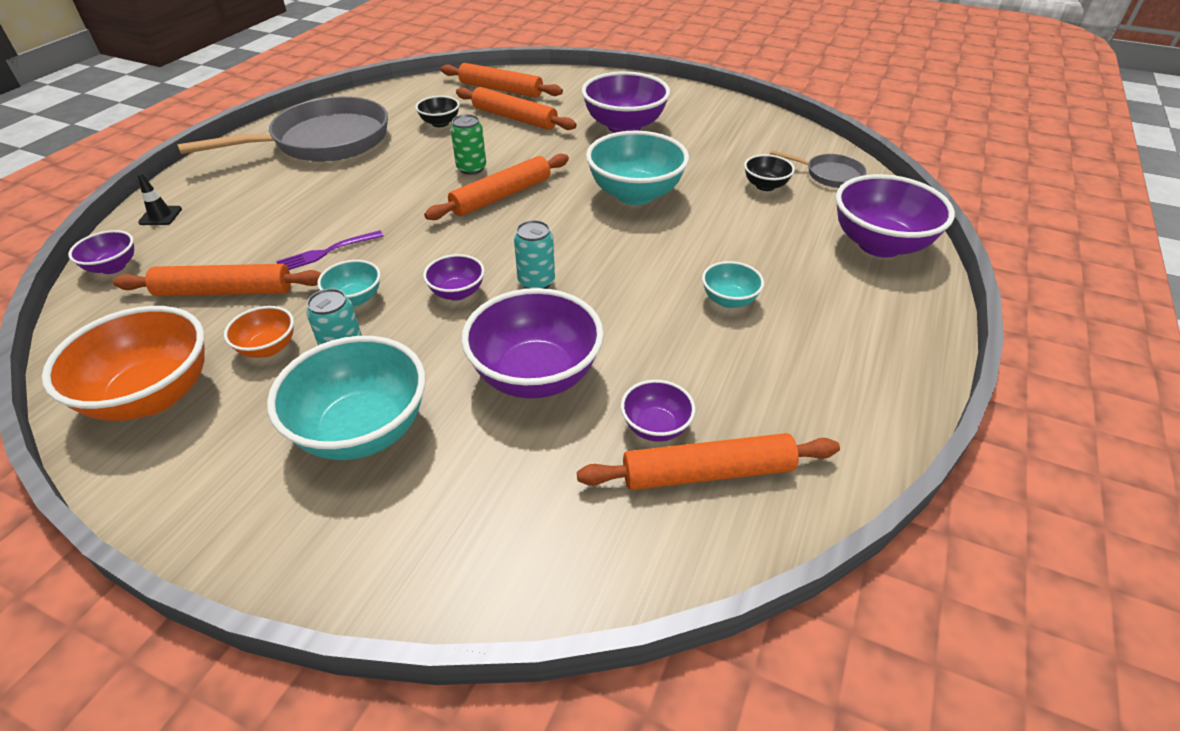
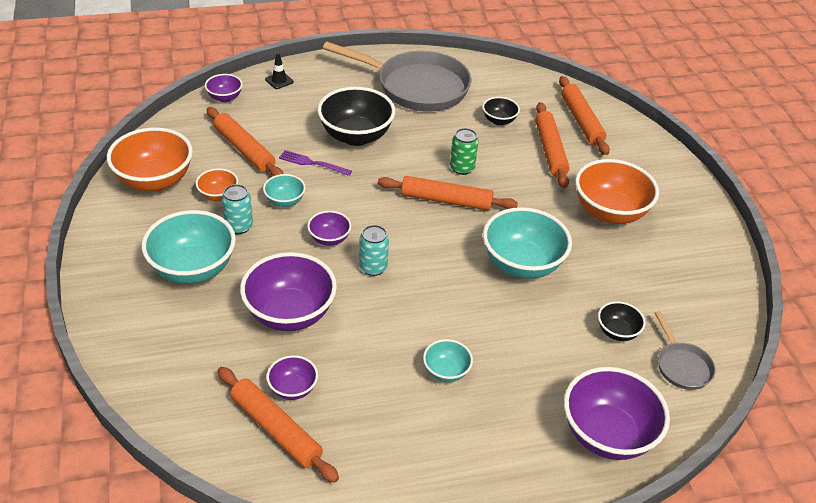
camera: 50 degrees right, 0 degrees up
(332, 206) = (356, 136): none -> black bowl
(624, 126) = (609, 212): purple bowl -> orange bowl

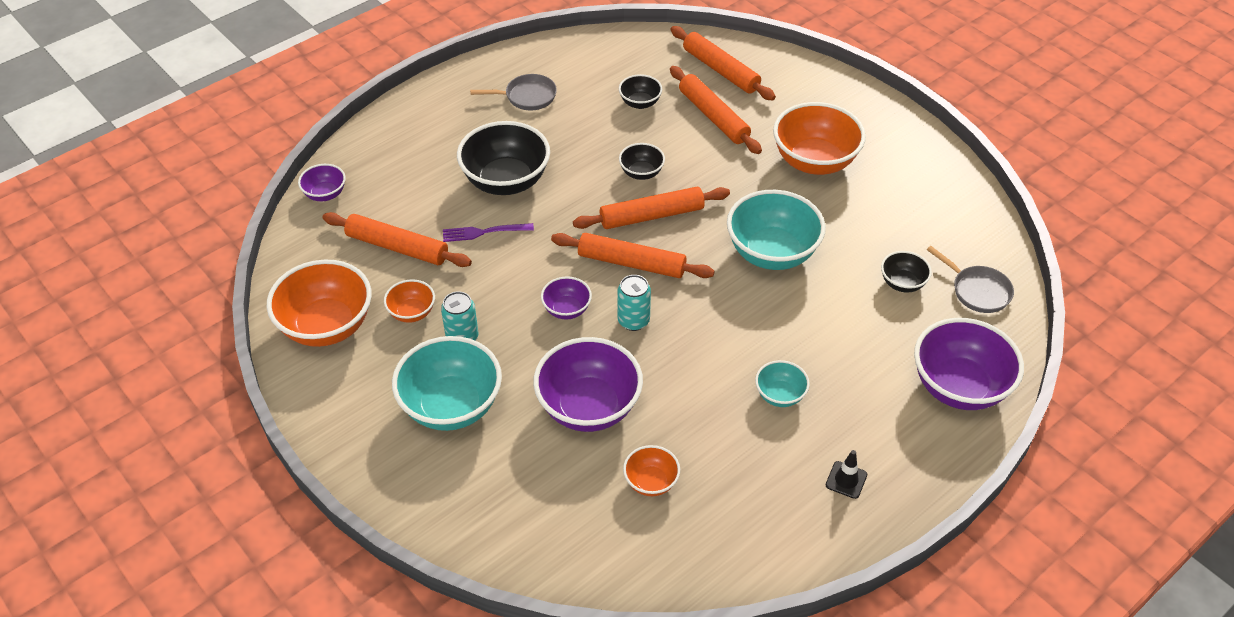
camera: 25 degrees left, 5 degrees up
(276, 429) = (666, 529): orange rolling pin -> orange rolling pin (631, 263)
(279, 80) = (370, 148): black traffic cone -> black traffic cone (846, 480)
(285, 201) = (488, 288): turquoise bowl -> none
(293, 389) = (651, 482): purple bowl -> orange bowl
(417, 87) = (527, 97): grey pan -> grey pan, size x0.46
(462, 168) = (641, 173): green can -> black bowl

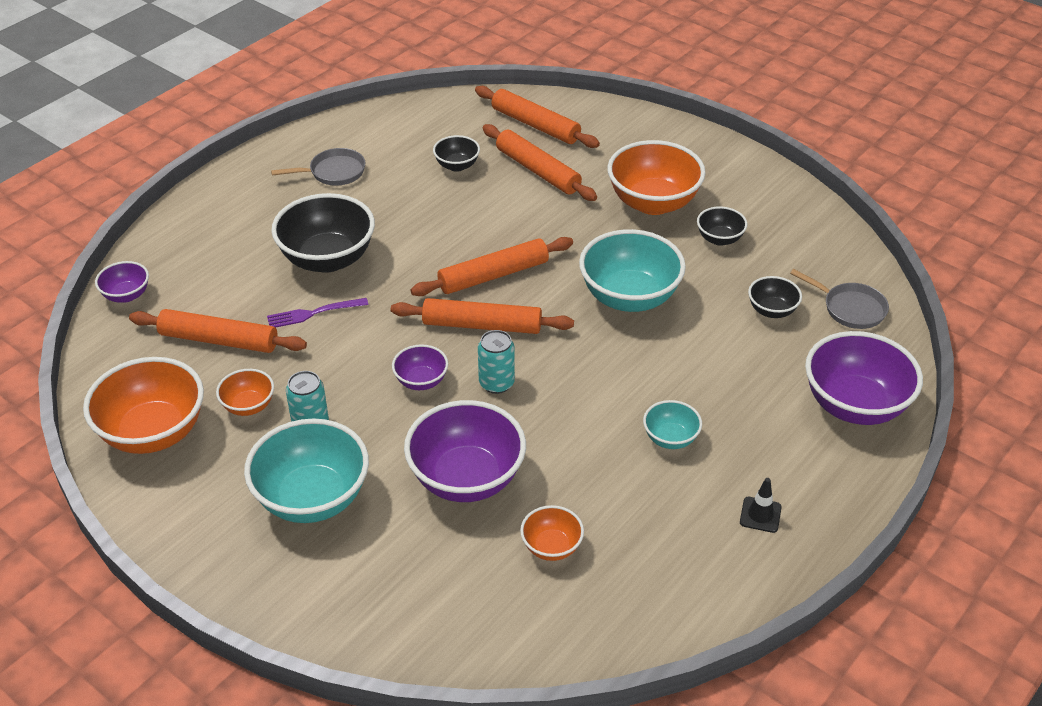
camera: 10 degrees left, 5 degrees down
(641, 173) = (473, 234): black bowl -> black bowl (719, 239)

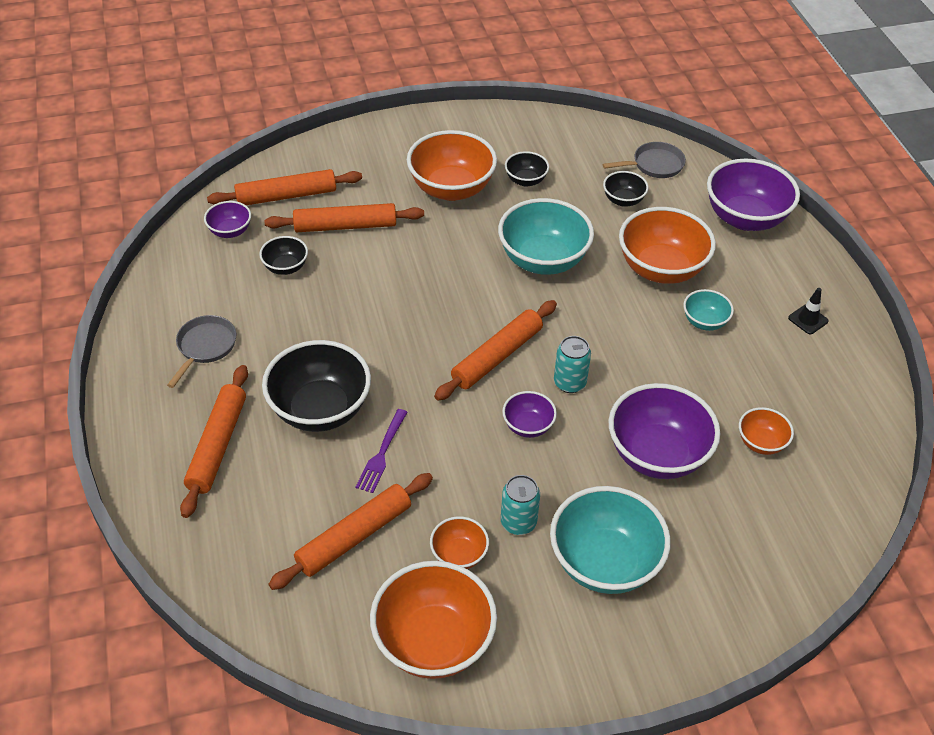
camera: 55 degrees left, 5 degrees up
(126, 295) = (221, 580): purple bowl -> purple bowl (230, 231)
(493, 275) = (445, 319): orange rolling pin -> orange rolling pin (217, 445)
(708, 377) = (661, 269): none -> orange bowl

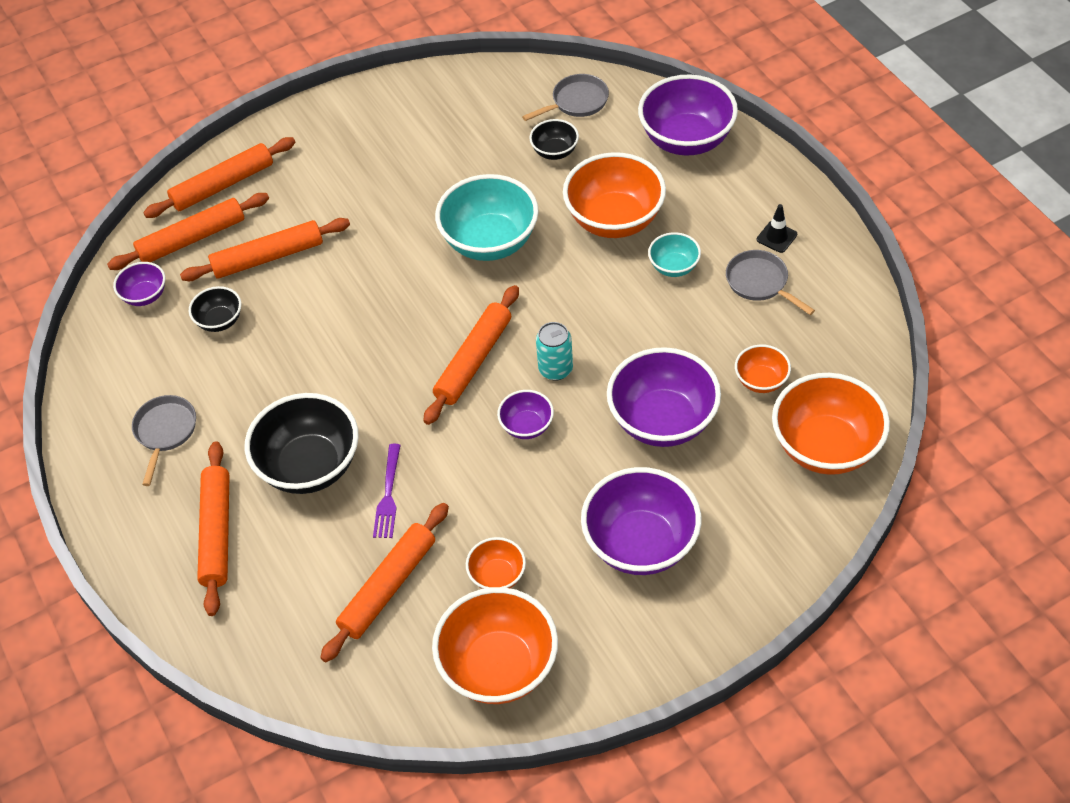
camera: 10 degrees left, 5 degrees up
(328, 160) = (223, 185): none -> orange rolling pin
(451, 189) = (368, 185): orange bowl -> orange bowl (825, 447)
(518, 522) = (546, 527): turquoise can -> none
(525, 180) = (445, 155): black bowl -> none
(604, 562) = (640, 544): turquoise bowl -> purple bowl
(782, 355) = (760, 282): none -> grey pan

